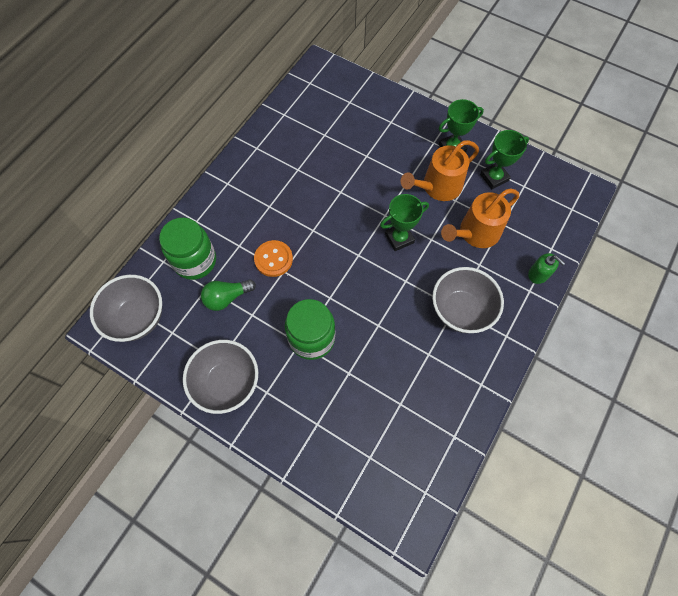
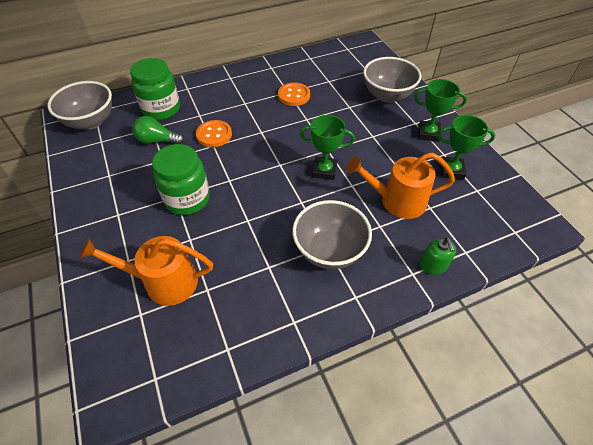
camera: 35 degrees right, 15 degrees down
(227, 383) = (99, 192): grey bowl -> grey bowl (387, 95)
(307, 171) = (294, 95): none -> orange button
(438, 187) = (391, 153): orange watering can -> orange watering can (164, 282)

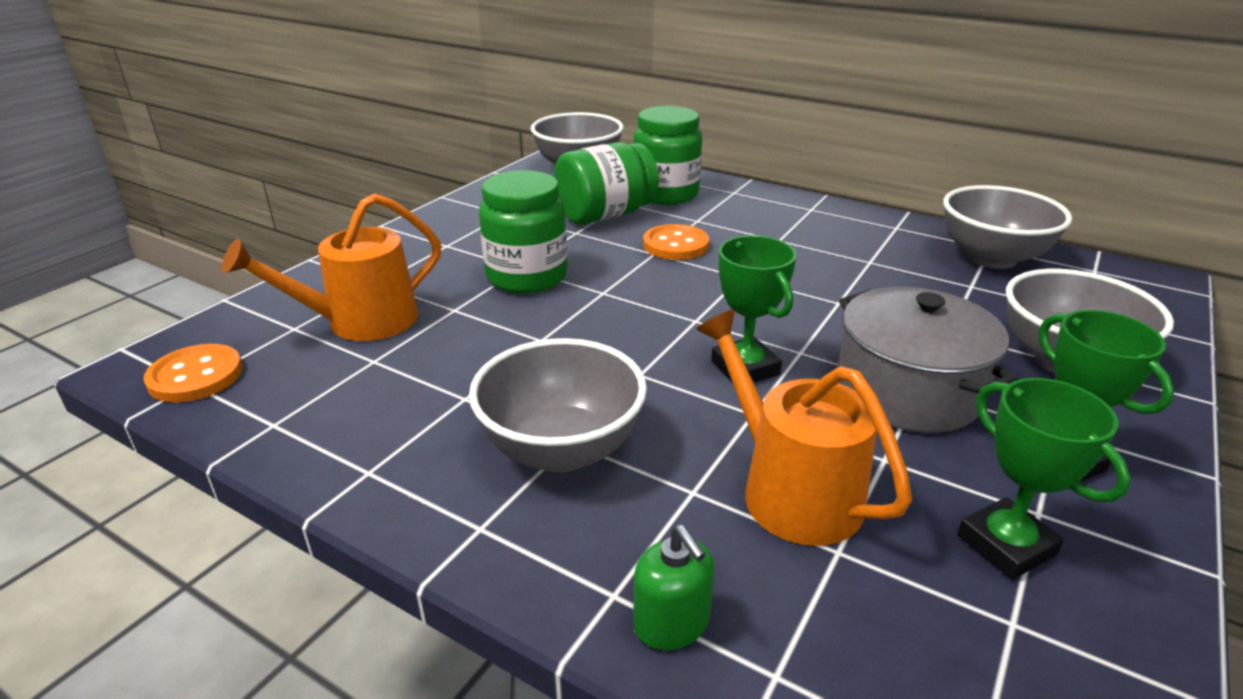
camera: 55 degrees right, 20 degrees down
(157, 140) = (605, 215): green light bulb -> green jar
(164, 282) = (361, 322): orange watering can -> orange watering can turned 90 degrees counterclockwise
(294, 95) = (871, 269): orange button -> orange button (195, 376)
(317, 63) = (991, 258): none -> grey bowl
(372, 140) = (907, 391): none -> grey pot
(433, 265) = (672, 623): green soap dispenser -> green soap dispenser turned 75 degrees counterclockwise

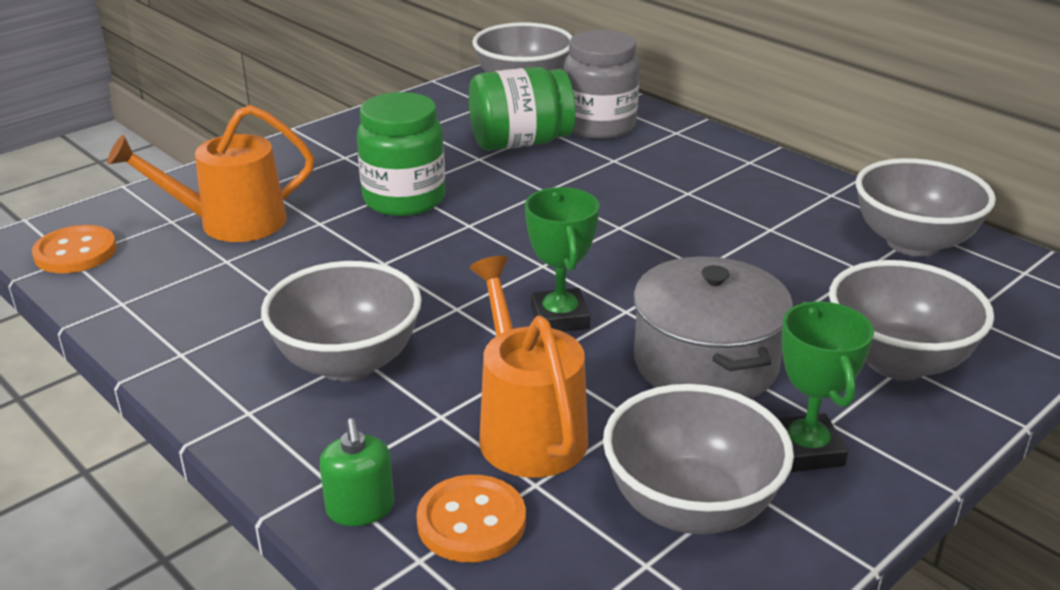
camera: 15 degrees right, 0 degrees up
(666, 194) = (599, 126): green jar -> grey jar
(675, 245) = (573, 184): orange button -> orange button (471, 522)
(1006, 545) = (690, 507): green trophy -> grey bowl

